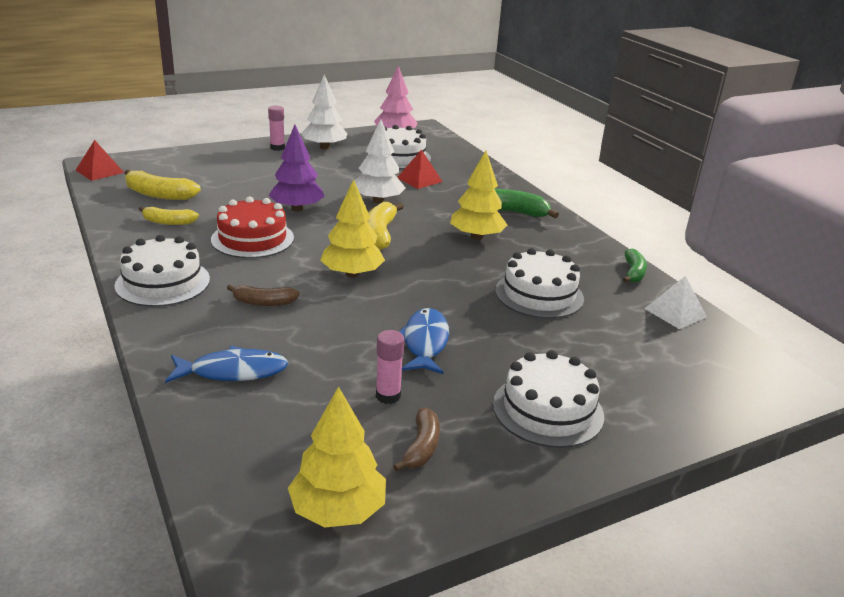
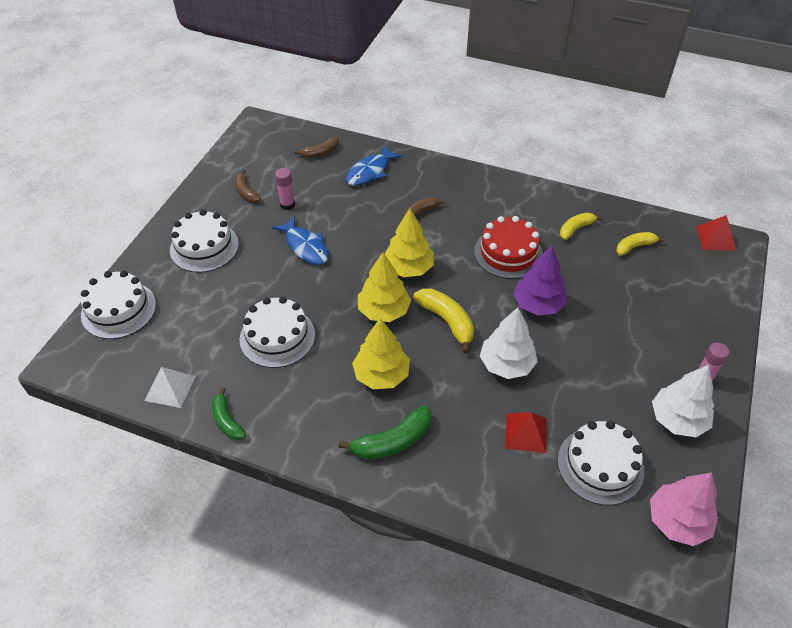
camera: 140 degrees right, 20 degrees up
(159, 194) = (634, 247): yellow banana -> yellow banana, size x0.65
(163, 282) = (487, 189): white cake -> white cake (118, 310)
(246, 438) = (320, 153): none -> brown banana
(338, 510) = (252, 152): yellow tree -> yellow tree (383, 311)

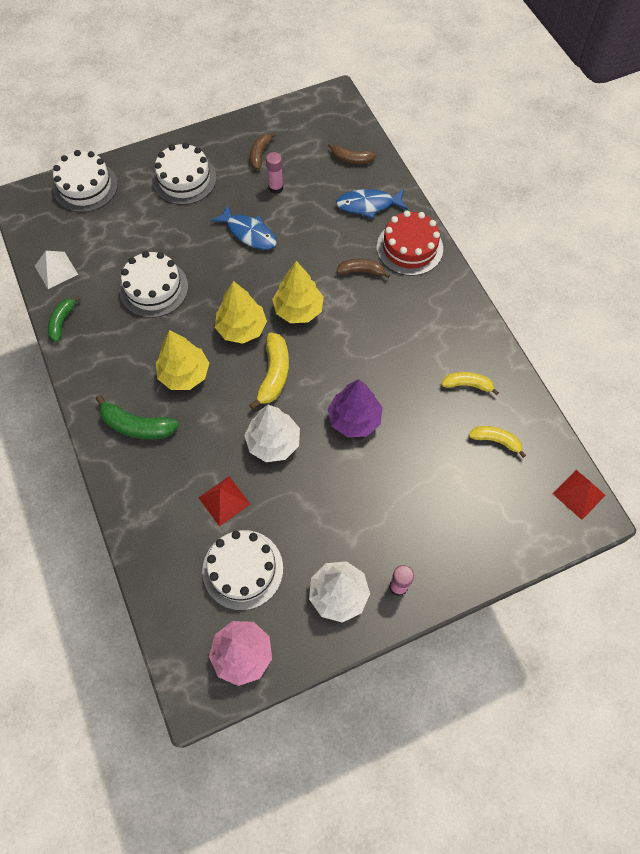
camera: 45 degrees right, 15 degrees up
(305, 246) = (249, 233): blue fish -> blue fish turned 60 degrees counterclockwise
(508, 253) = (386, 359): red cake -> red cake (409, 248)

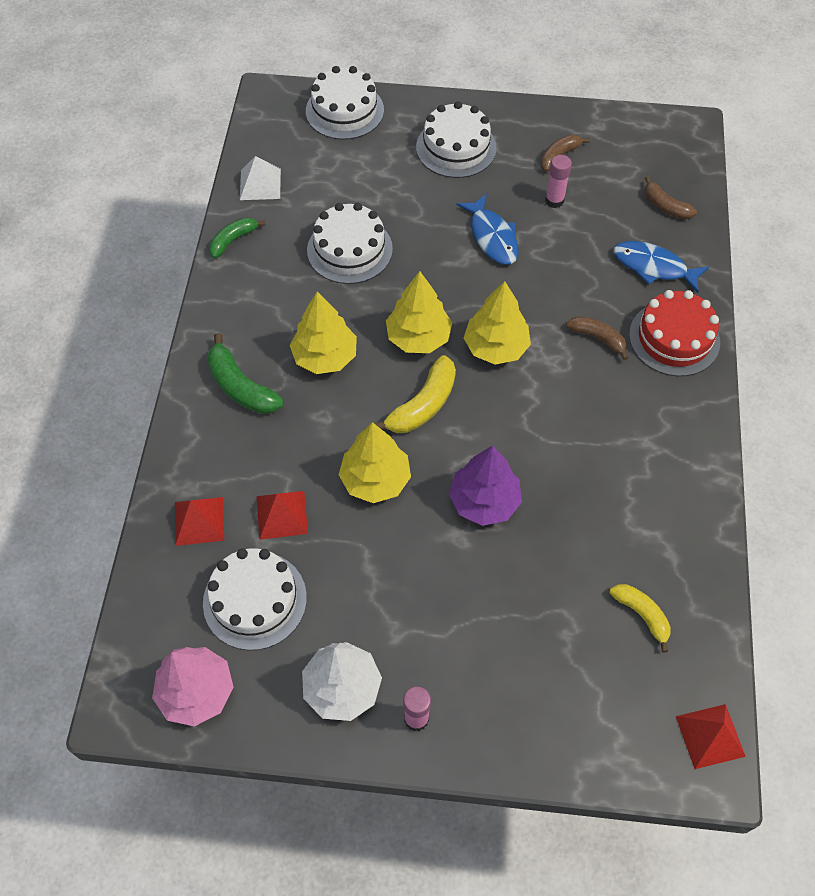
camera: 30 degrees right, 5 degrees down
(168, 536) = (199, 521): none -> red pyramid
(273, 442) = (375, 479): white tree -> yellow tree
(467, 385) = (647, 531): yellow banana -> none

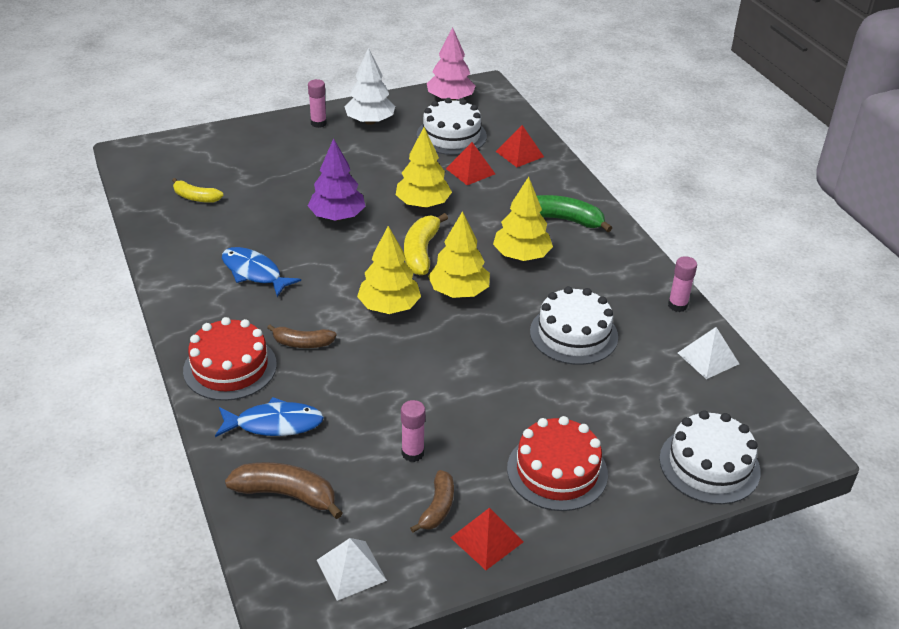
camera: 150 degrees right, 20 degrees down
(233, 240) = (677, 305): green banana -> pink glue stick
(456, 147) = (557, 471): white cake -> red cake
(492, 237) = (453, 393): blue fish -> blue fish (254, 273)
(640, 140) = (351, 570): none -> white pyramid
(665, 206) = (286, 494): brown banana -> brown banana, size x1.53
(710, 736) = (133, 163): red pyramid -> red pyramid (487, 539)

